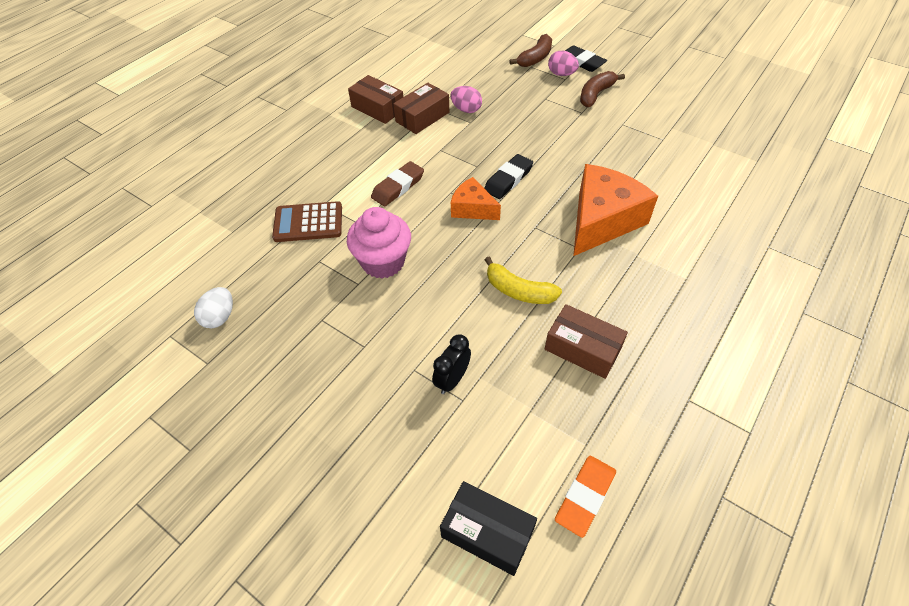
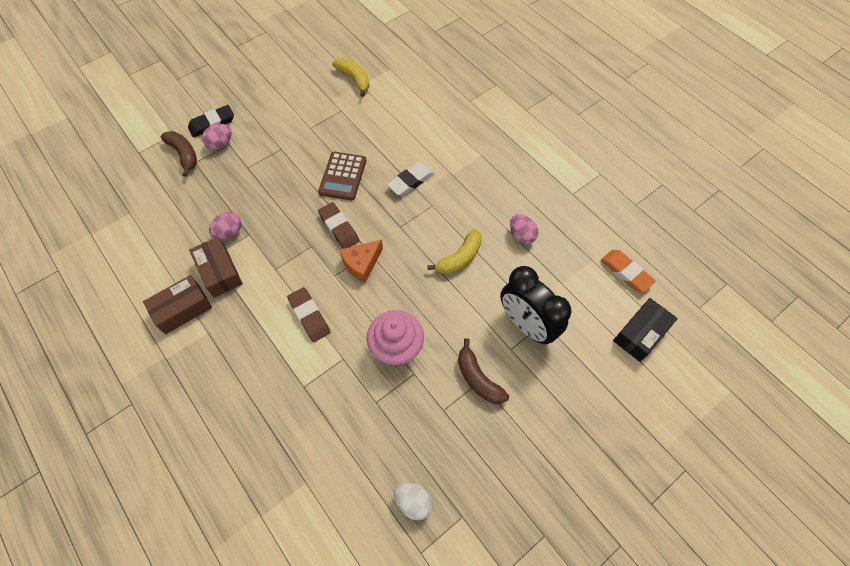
camera: 75 degrees left, 10 degrees up
(308, 222) = (323, 404): brown calculator -> brown calculator (343, 176)
(452, 380) = (526, 325): black clock -> black clock, size x1.90
(508, 179) = (339, 228): black eraser -> brown eraser
(582, 349) = (521, 235): brown box -> pink egg
(596, 94) = (263, 130): brown banana -> brown banana (478, 378)
(602, 220) = (410, 181): orange cheese -> white eraser
(715, 137) = (354, 79): none -> yellow banana

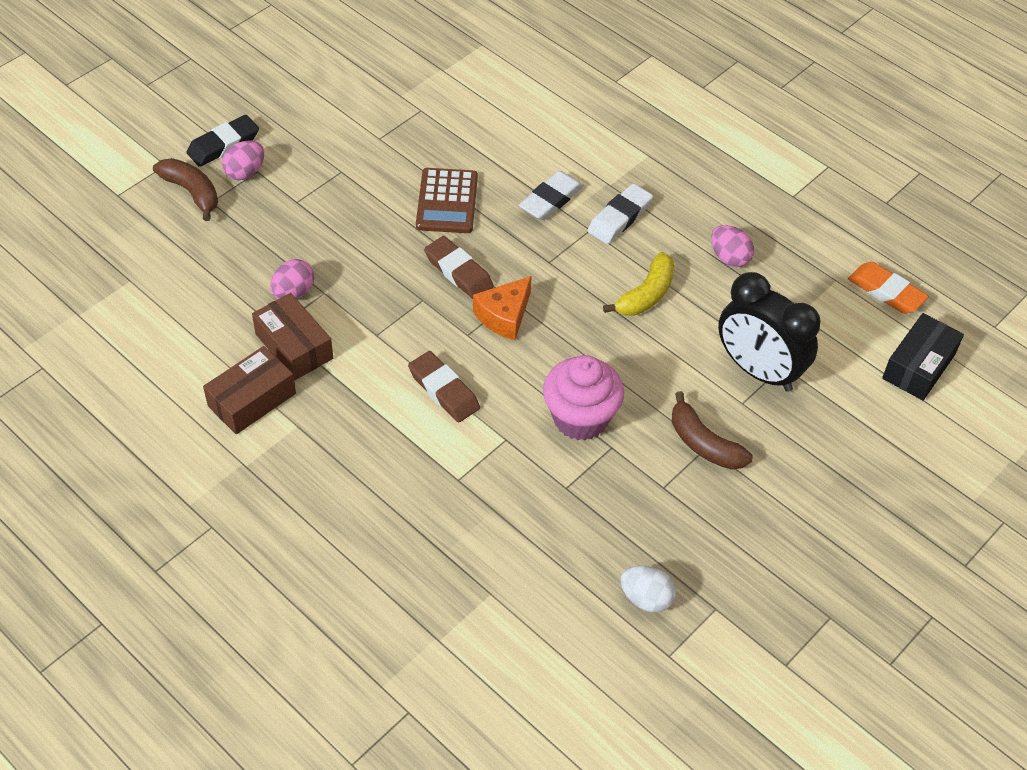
camera: 10 degrees left, 10 degrees down
(354, 79) = (431, 64): yellow banana -> none
(453, 198) = (619, 217): none -> white eraser

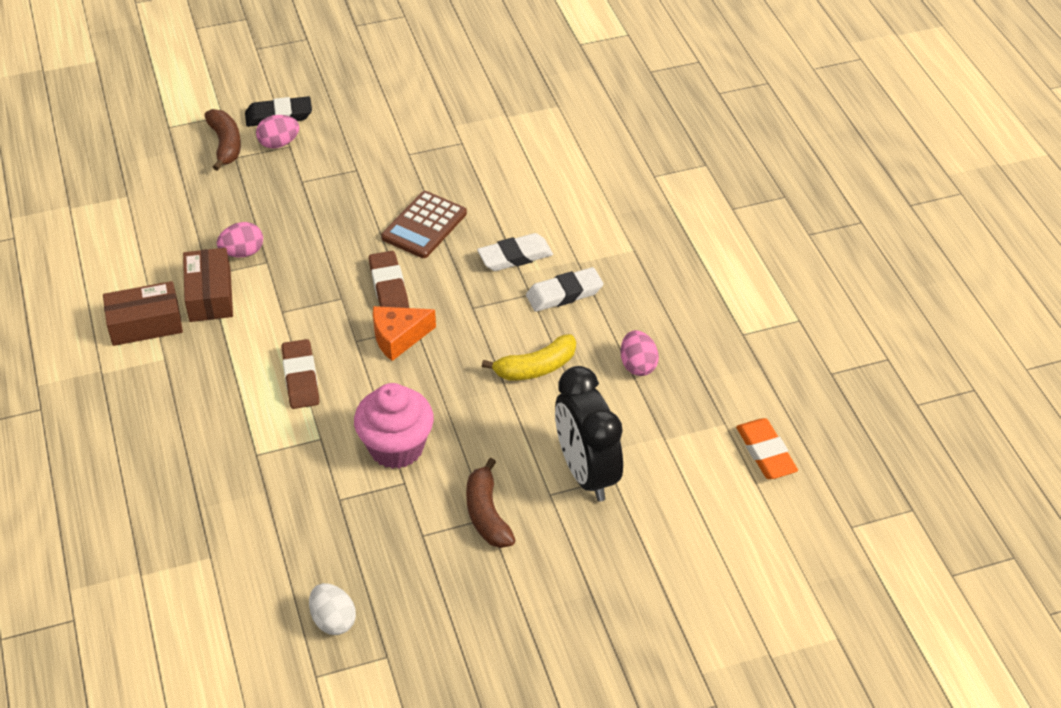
camera: 30 degrees right, 5 degrees down
(918, 366) = (744, 531): black box -> none

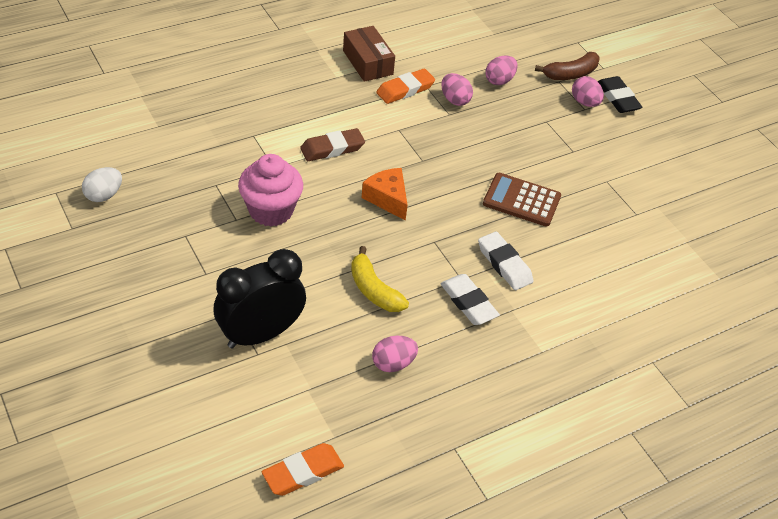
camera: 75 degrees right, 0 degrees up
(210, 295) = (405, 89): brown box -> orange eraser
(219, 207) = (499, 80): none -> pink egg
(388, 286) = (443, 186): brown eraser -> none
(487, 514) = (209, 272): brown banana -> none

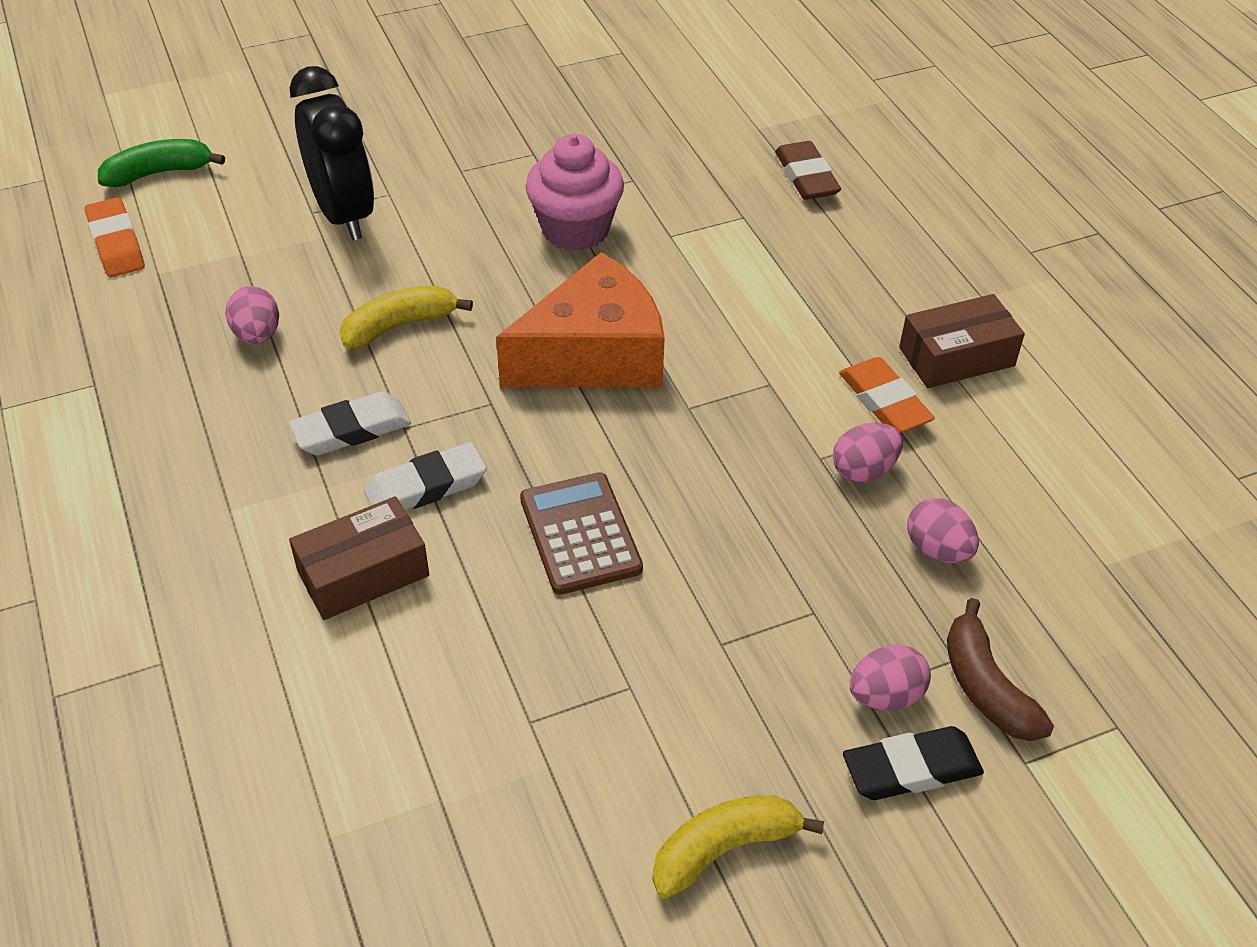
camera: 100 degrees right, 0 degrees up
(104, 195) = (614, 87): white egg -> none
(211, 464) = (159, 173): none -> green banana
(332, 148) = (716, 299): brown eraser -> brown eraser (806, 176)
(387, 199) = (594, 355): orange cheese -> orange cheese, size x1.81
(521, 200) = (580, 534): brown calculator -> brown calculator turned 45 degrees counterclockwise
(571, 284) = (363, 573): none -> brown box
(675, 152) = (724, 849): none -> yellow banana

